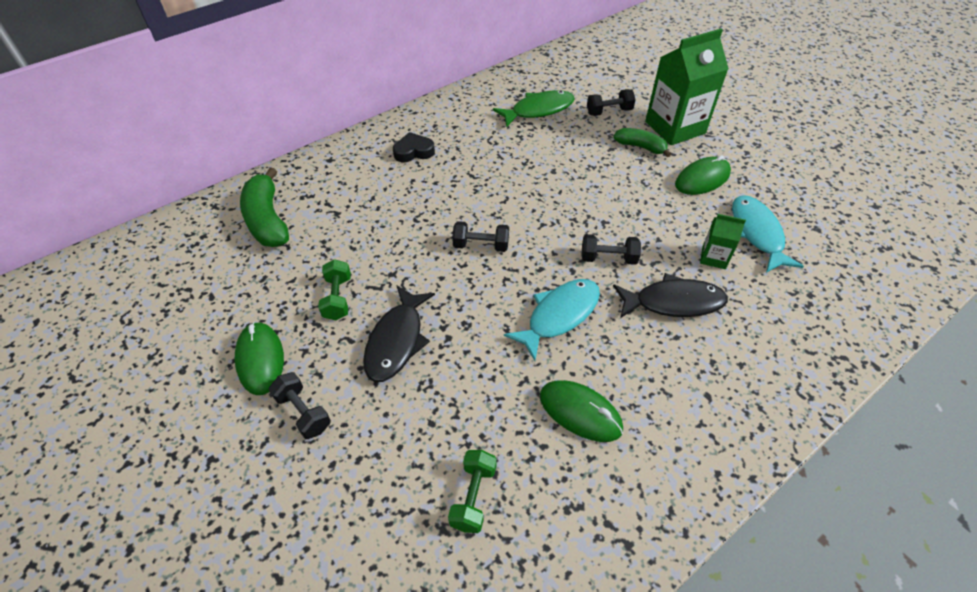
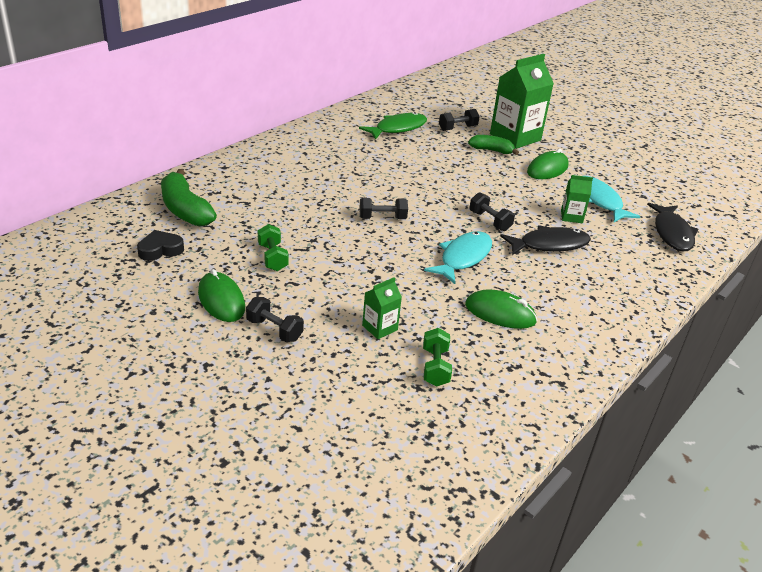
camera: 15 degrees left, 15 degrees down
(397, 341) = (335, 281): black fish -> black fish (672, 233)
(413, 151) = (299, 159): black heart -> black heart (160, 250)
(425, 422) = (380, 328): none -> green carton
(608, 258) = (490, 221): black dumbbell -> black dumbbell turned 60 degrees clockwise

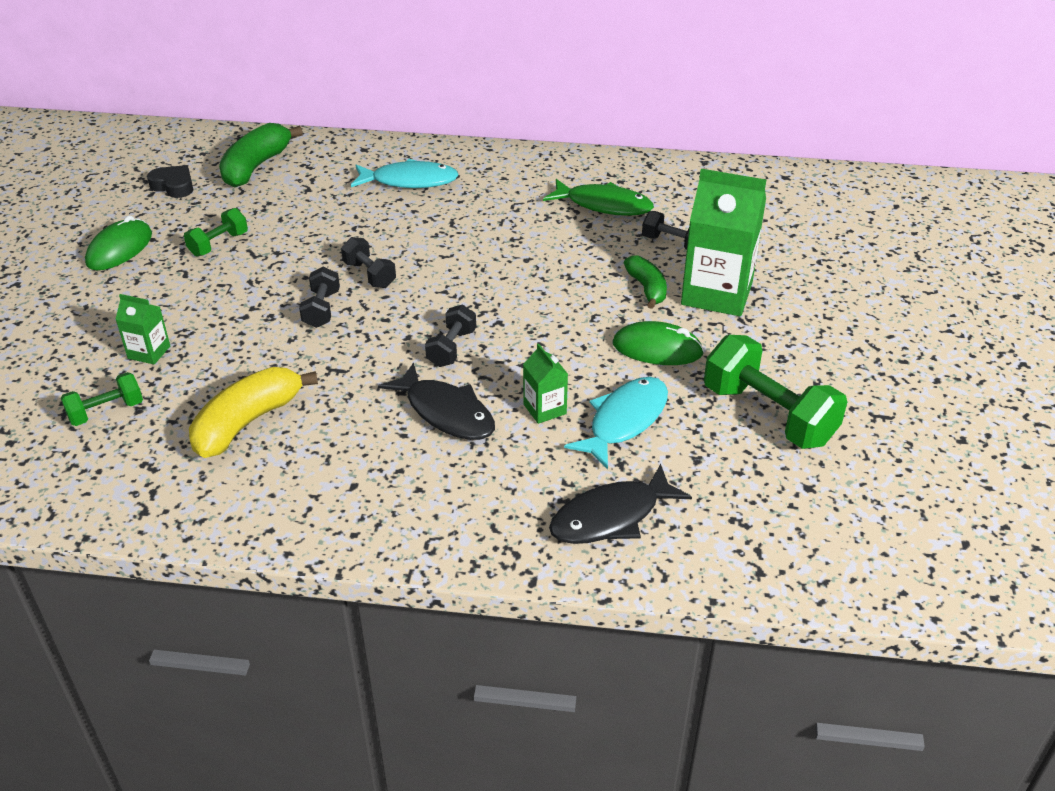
camera: 60 degrees right, 5 degrees up
(274, 330) = (95, 295): black dumbbell -> black dumbbell (322, 309)
(463, 258) = (342, 357): turquoise fish -> turquoise fish (409, 181)
(500, 313) = (247, 422): green mouse -> yellow banana
(624, 167) = (768, 415): none -> green dumbbell

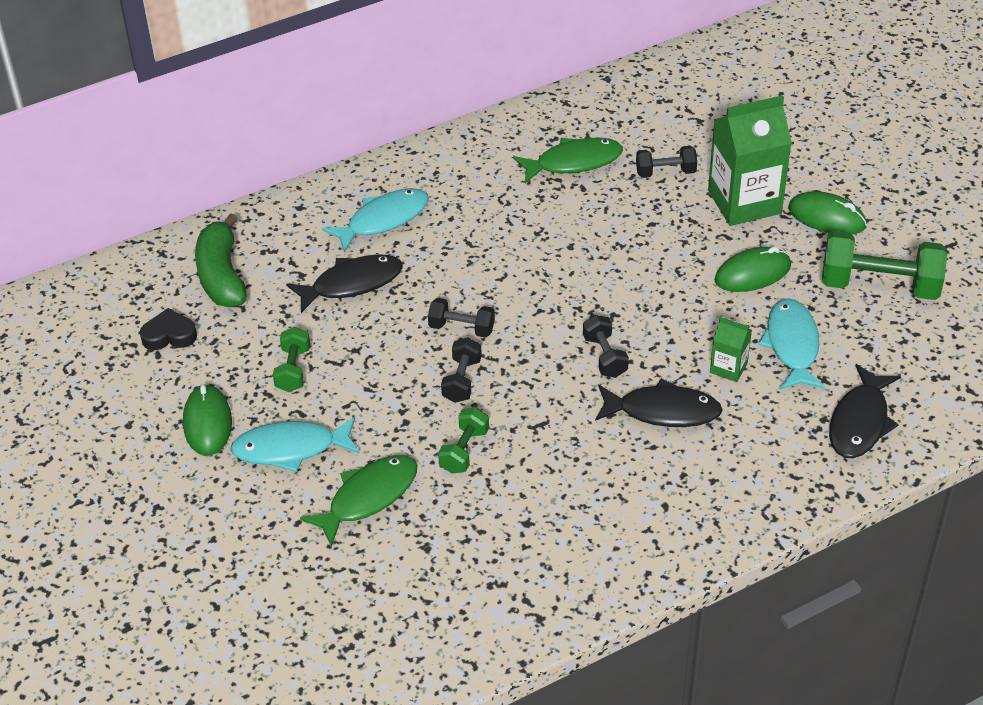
camera: 35 degrees left, 5 degrees up
(106, 412) = (403, 565): green dumbbell -> green dumbbell (464, 451)
(146, 292) = (291, 449): none -> turquoise fish
(149, 352) = (368, 497): green carton -> green fish
(247, 422) = (526, 506): yellow banana -> none
(322, 309) = (462, 380): black dumbbell -> black dumbbell turned 45 degrees clockwise
(332, 210) = (352, 284): none -> black fish
(647, 288) = (690, 224): green banana -> none
(781, 338) = (827, 217): none -> green mouse

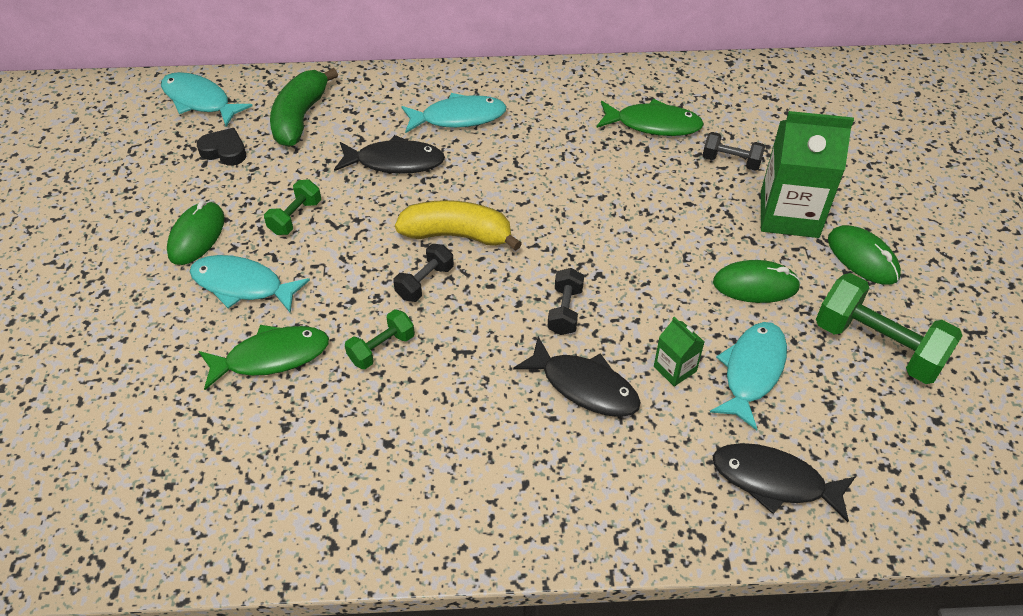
camera: 25 degrees right, 5 degrees up
(100, 296) = (200, 101): none -> turquoise fish
(461, 328) = (457, 235): black dumbbell -> yellow banana
(860, 422) = (774, 481): black fish -> black fish turned 60 degrees clockwise

